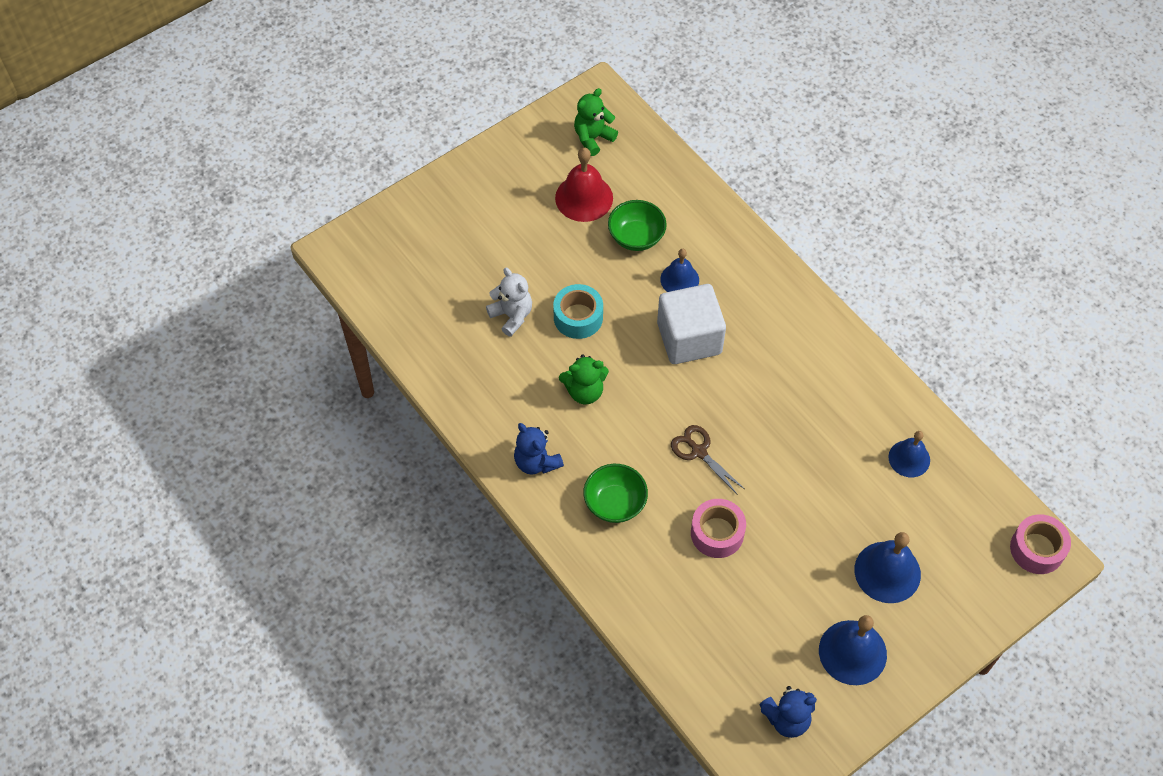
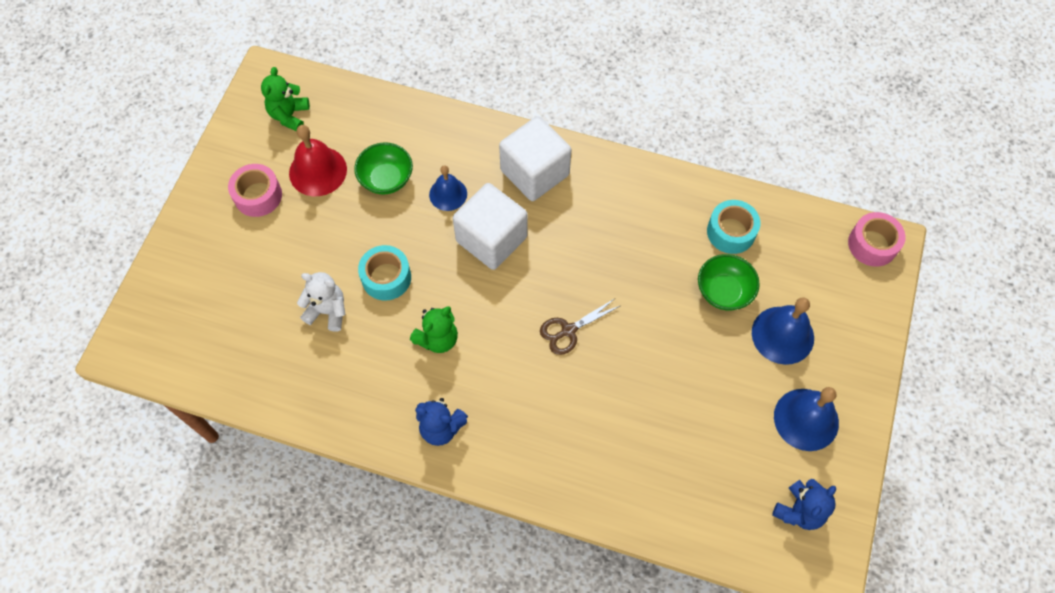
camera: 35 degrees left, 5 degrees up
(615, 503) = (532, 420): green bowl -> green bowl (724, 291)
(699, 451) = (568, 330): brown scissors -> brown scissors turned 45 degrees counterclockwise
(717, 533) = (632, 390): pink tape -> pink tape (258, 196)
(768, 305) = (534, 173): none -> white cube
(909, 458) = (731, 232): blue bell -> turquoise tape

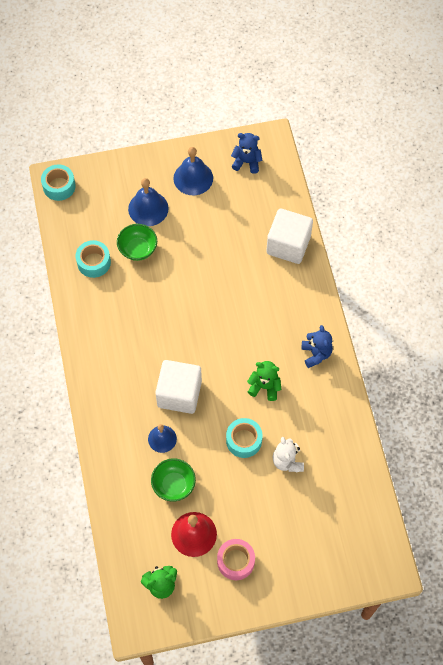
camera: 120 degrees left, 0 degrees up
(534, 173) = (115, 394): white cube -> white cube (288, 245)
(568, 330) = (214, 318): brown scissors -> none
(872, 244) = (59, 186): pink tape -> turquoise tape

